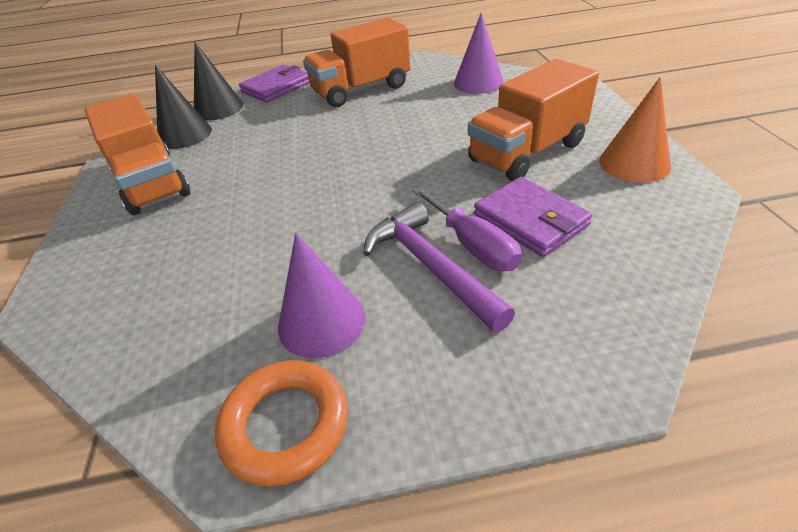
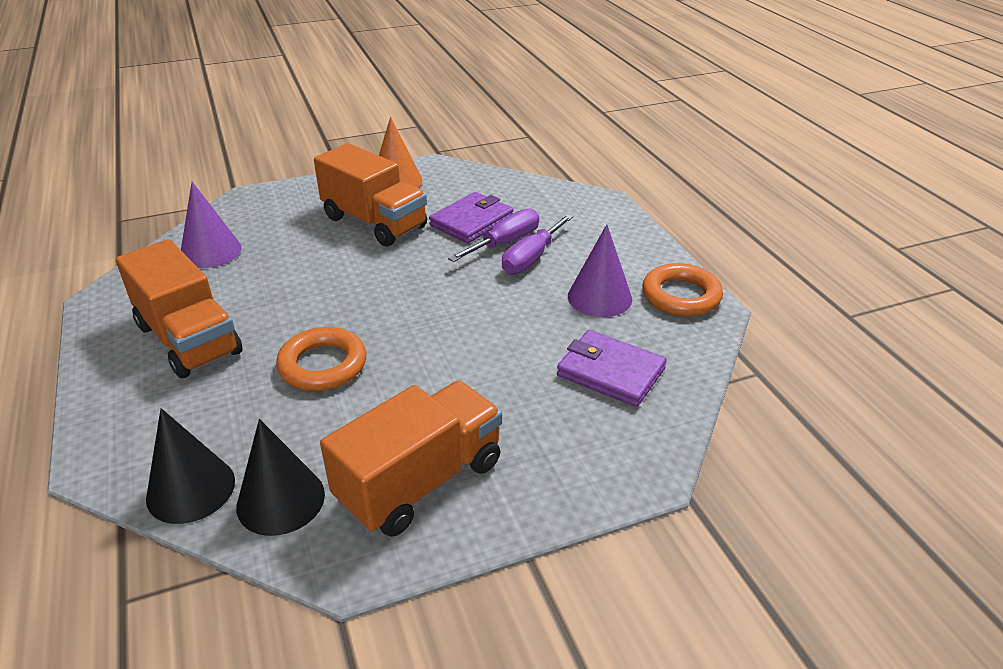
camera: 105 degrees left, 5 degrees down
(276, 87) = (132, 435): purple wallet -> purple wallet (611, 372)
(303, 139) = (323, 365): none -> orange ring
(431, 266) = (531, 258): purple hammer -> purple screwdriver

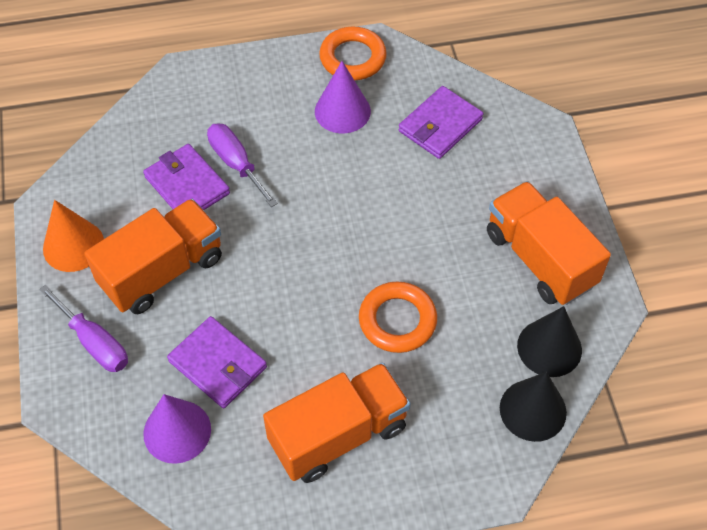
camera: 80 degrees left, 20 degrees up
(276, 262) = (217, 364): none -> purple wallet
(531, 258) = (269, 147): purple screwdriver -> purple screwdriver (94, 342)

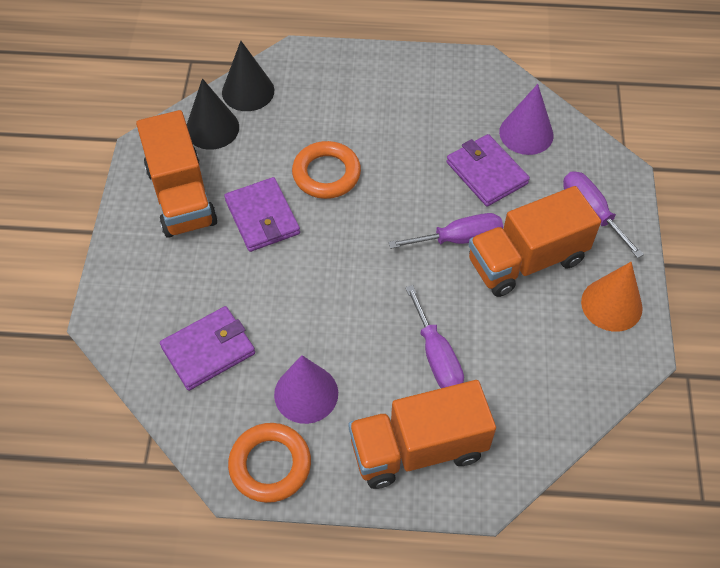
camera: 165 degrees left, 0 degrees up
(187, 185) = (492, 343): purple wallet -> purple wallet (262, 217)
(235, 279) = (459, 239): none -> purple screwdriver
(338, 434) = (401, 106): orange truck -> orange truck (418, 448)

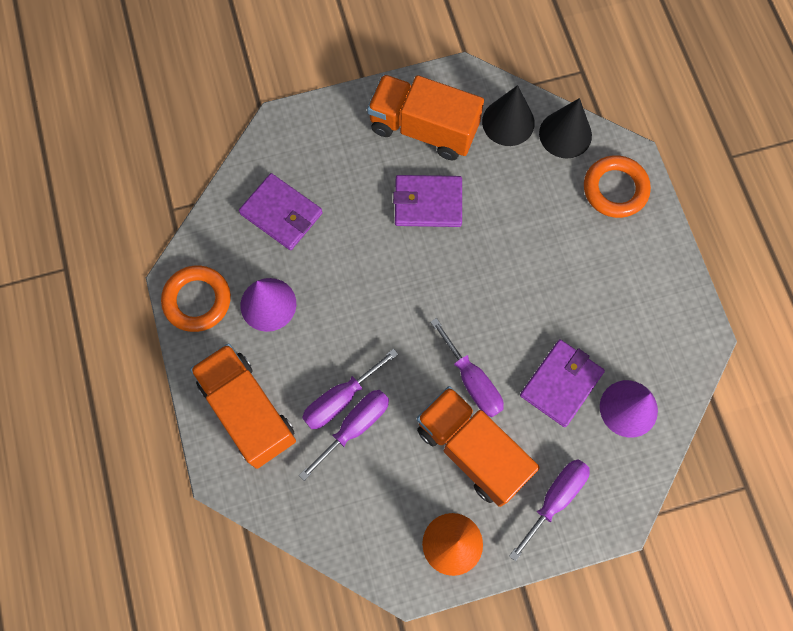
camera: 70 degrees right, 15 degrees up
(181, 196) = (423, 128): orange truck -> orange truck turned 60 degrees clockwise
(262, 217) = (428, 203): purple wallet -> purple wallet turned 45 degrees clockwise
(326, 174) = (498, 239): orange ring -> orange ring (615, 189)
(470, 352) = (355, 427): none -> purple screwdriver

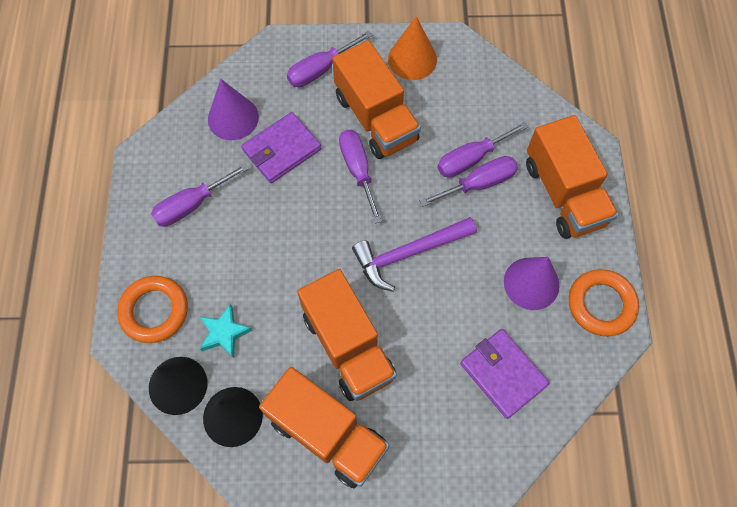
camera: 165 degrees left, 5 degrees down
(395, 304) = (408, 253): none -> purple hammer
(428, 203) = (348, 346): purple wallet -> orange truck
(543, 186) = (224, 333): none -> turquoise star
(628, 298) = (191, 205): none -> purple screwdriver

